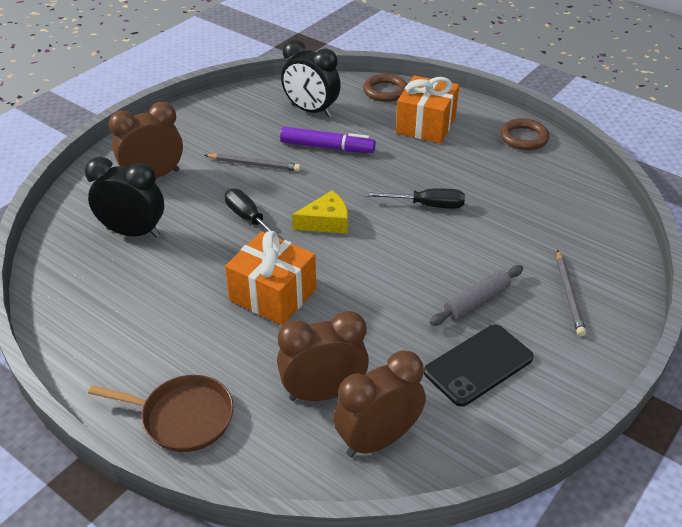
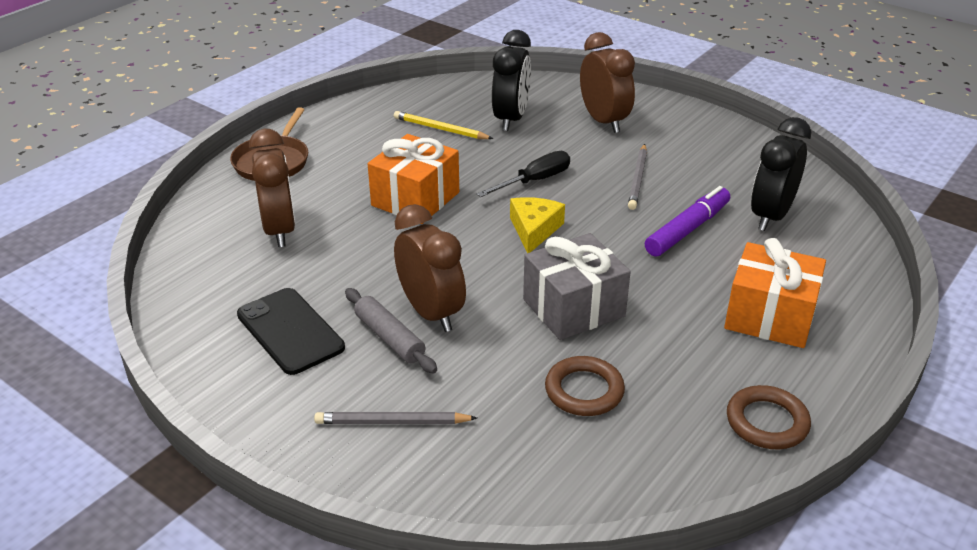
camera: 90 degrees right, 5 degrees down
(141, 281) = (440, 129): none -> yellow pencil
(326, 222) = (534, 230): yellow cheese -> yellow cheese turned 150 degrees counterclockwise
(327, 147) = (687, 229): purple marker -> purple marker turned 150 degrees counterclockwise
(378, 439) = (215, 261): brown clock -> brown clock (431, 313)
(385, 91) = (851, 280): brown ring -> brown ring (584, 391)
(426, 205) = (573, 308): black screwdriver -> grey gift

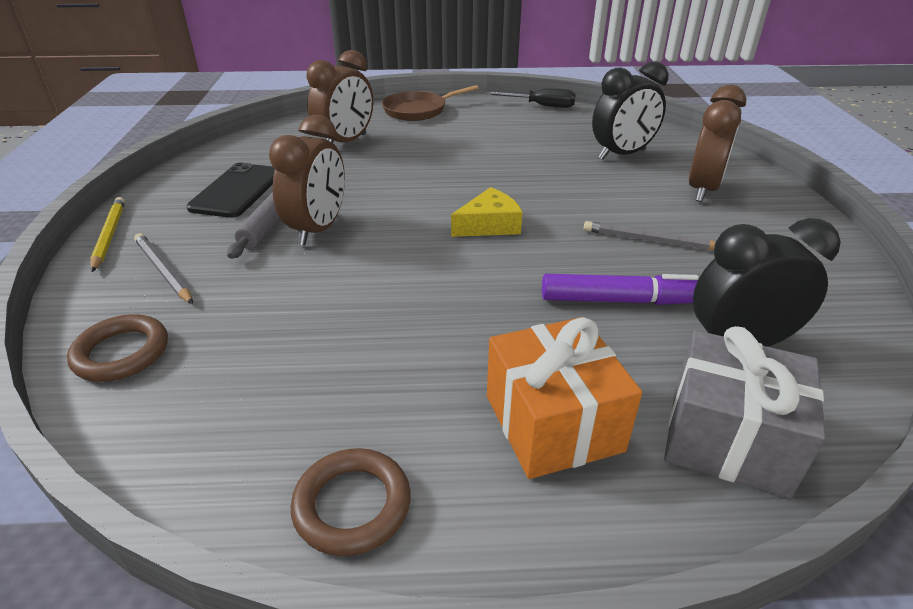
camera: 50 degrees right, 0 degrees up
(415, 199) = (452, 166): orange gift -> none
(440, 129) = (555, 138): yellow pencil -> yellow pencil (109, 235)
(534, 181) = (557, 197): black screwdriver -> black screwdriver (541, 106)
(573, 308) = (405, 289): grey gift -> grey gift (728, 438)
(584, 391) = (288, 346): brown ring -> brown ring (121, 353)
(638, 179) = (650, 240): grey pencil -> grey pencil turned 45 degrees clockwise

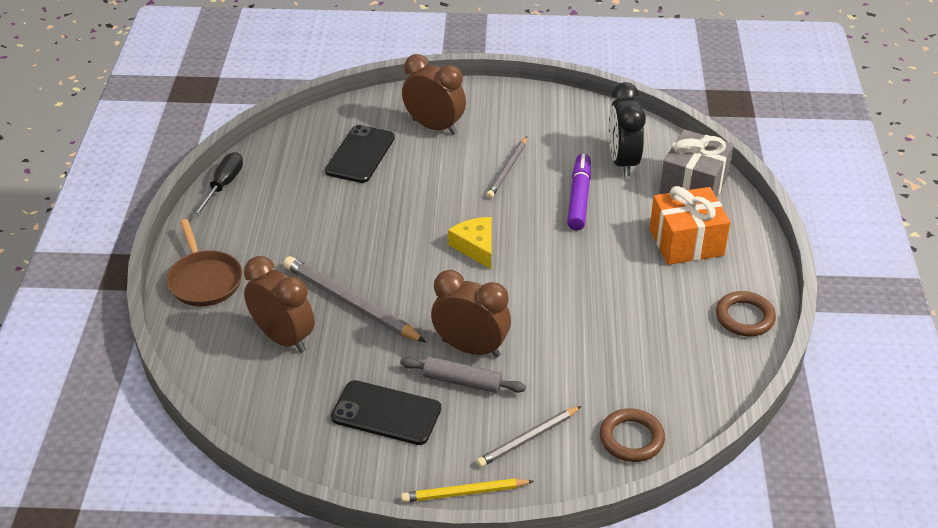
camera: 85 degrees left, 5 degrees up
(391, 165) = (351, 303): none -> grey pencil
(622, 154) = (360, 154): black clock -> black phone

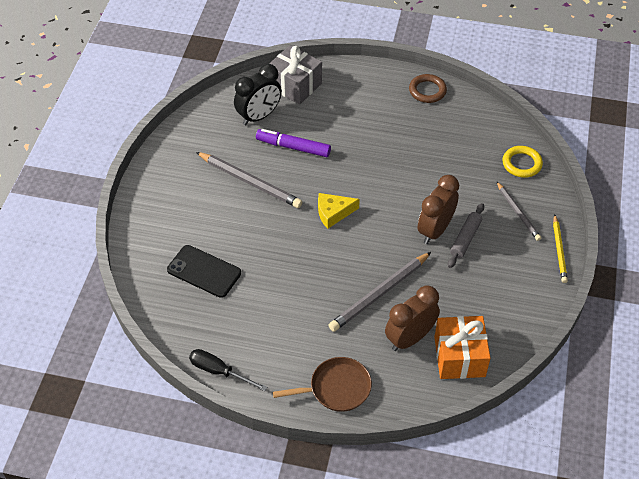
camera: 80 degrees left, 10 degrees up
(386, 413) = (489, 283): black phone -> none
(434, 127) = (182, 219): brown clock -> none
(507, 169) = (250, 182): grey pencil -> grey pencil, size x1.60
(622, 162) = (259, 116): black clock -> black clock turned 45 degrees counterclockwise
(631, 439) = (521, 164): brown ring -> yellow ring
(686, 242) = (352, 102): orange gift -> orange gift (459, 357)

